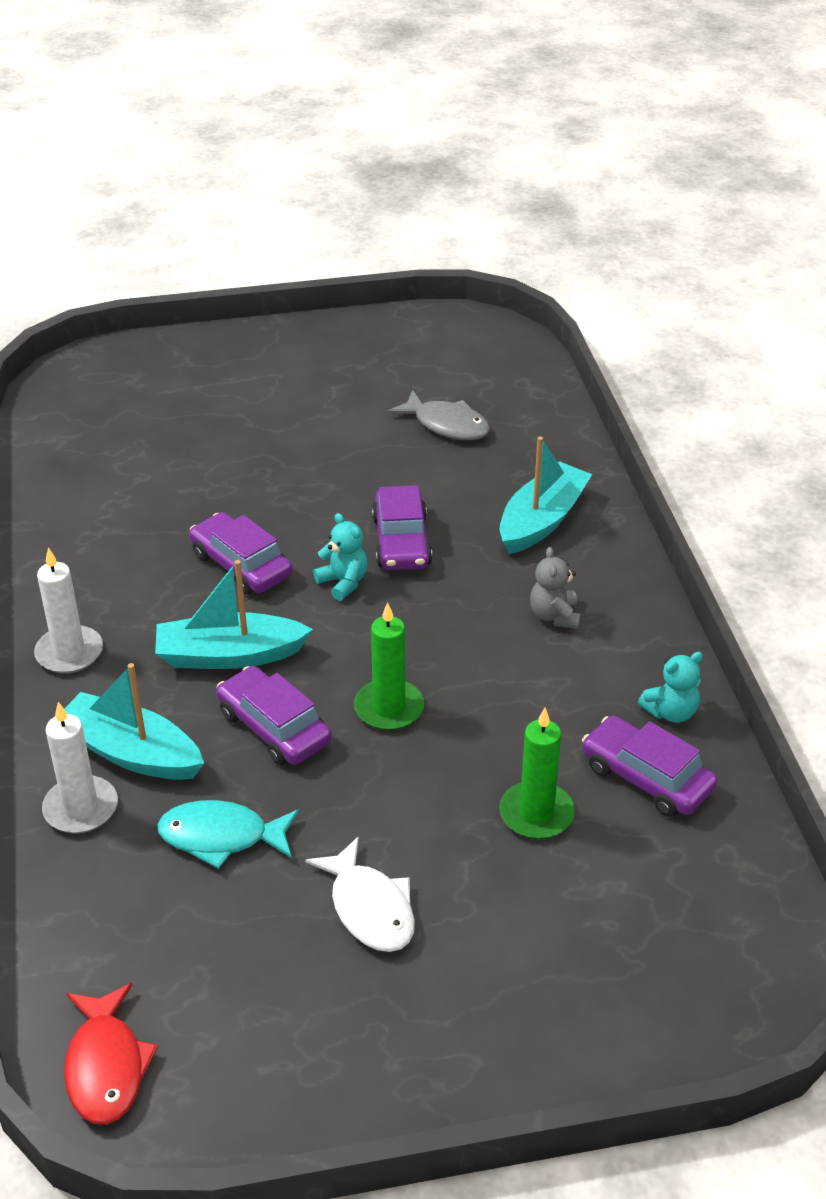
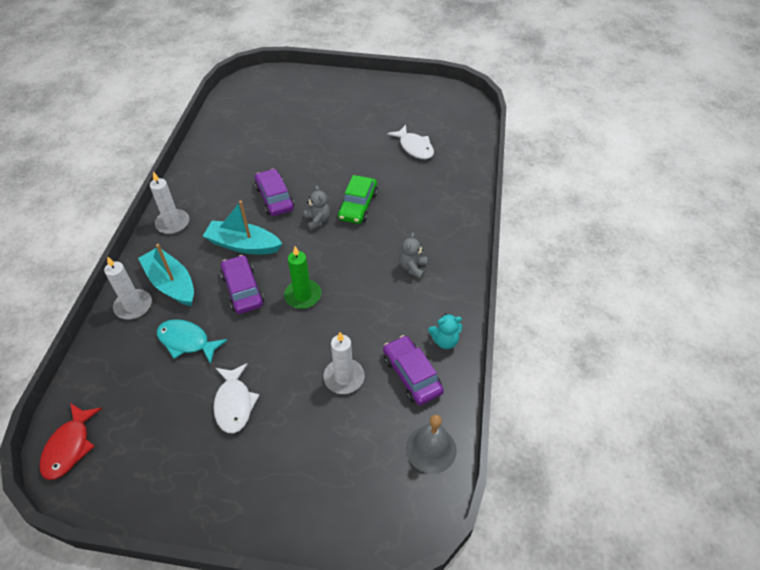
camera: 20 degrees right, 10 degrees up
(343, 582) = (318, 220): turquoise teddy bear -> grey teddy bear
(401, 541) = (358, 205): purple car -> green car
(447, 425) = (414, 147): grey fish -> white fish
(536, 813) = (344, 377): green candle -> white candle
(542, 520) = (435, 212): turquoise boat -> none
(739, 875) = (431, 449): none -> grey bell

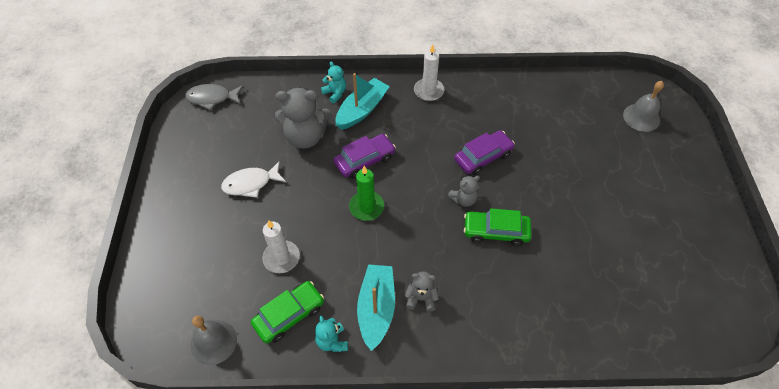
camera: 80 degrees right, 5 degrees up
(69, 447) = (212, 98): red fish -> grey fish
(133, 306) = (335, 93): white candle -> turquoise teddy bear
(187, 341) = (306, 137): turquoise fish -> grey teddy bear
(243, 245) = (416, 147): turquoise boat -> turquoise boat (376, 309)
(272, 94) = (641, 117): none -> grey bell
(412, 375) = (289, 315): purple car -> green car
(414, 147) = (613, 274): white fish -> none

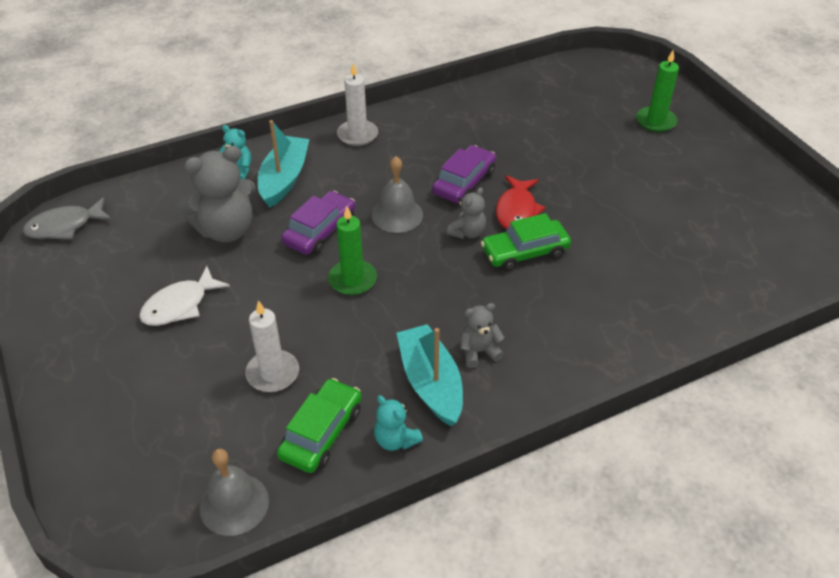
camera: 25 degrees left, 10 degrees down
(508, 194) = (516, 210): none -> red fish
(641, 117) = (615, 92): grey bell -> grey bell (397, 215)
(660, 155) = (655, 121): none -> green candle

